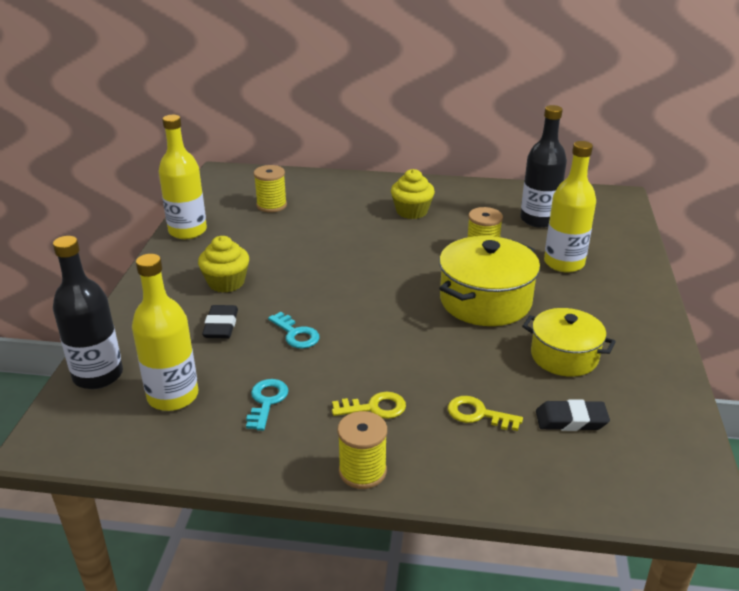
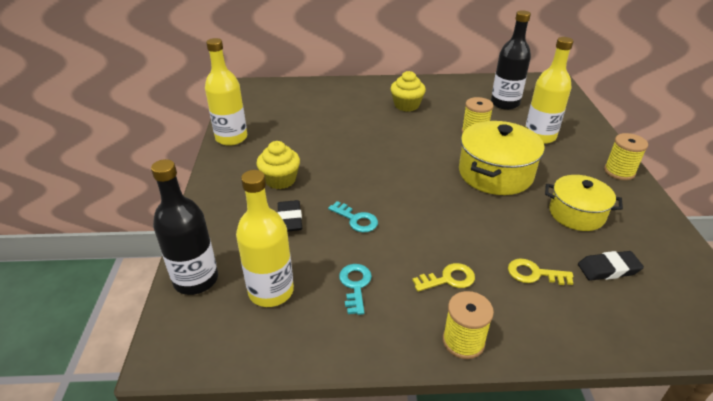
camera: 10 degrees left, 5 degrees up
(271, 205) = (293, 110): yellow spool -> yellow spool (619, 171)

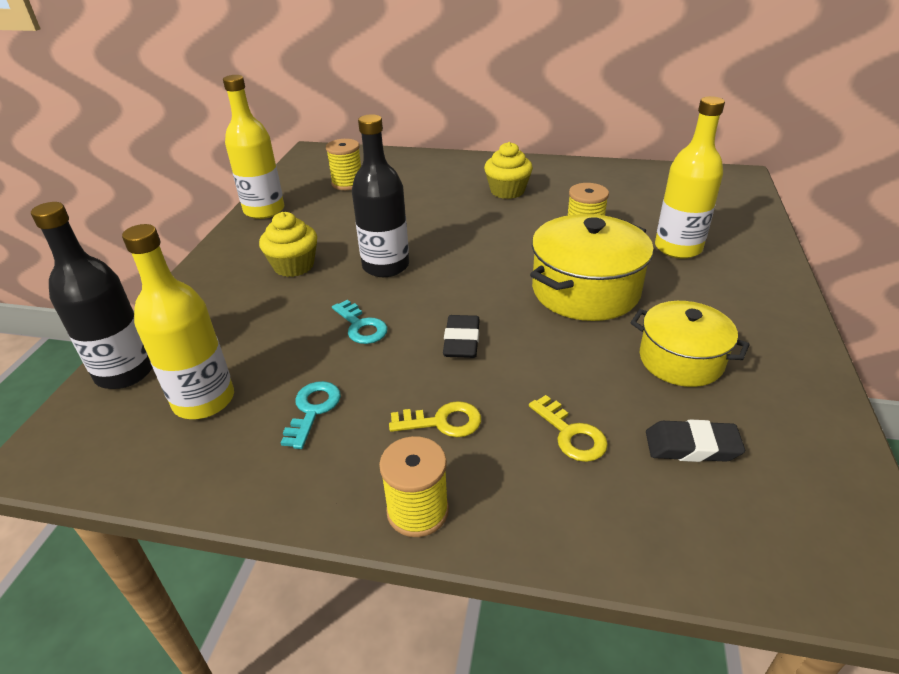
camera: 15 degrees right, 0 degrees up
(290, 219) = (278, 315): black eraser -> black eraser (462, 341)
(505, 103) = (648, 200): black bottle -> black bottle (386, 266)
(534, 273) = (571, 434): yellow key -> yellow key turned 150 degrees counterclockwise
(619, 171) = (780, 309): yellow spool -> yellow spool (347, 183)

